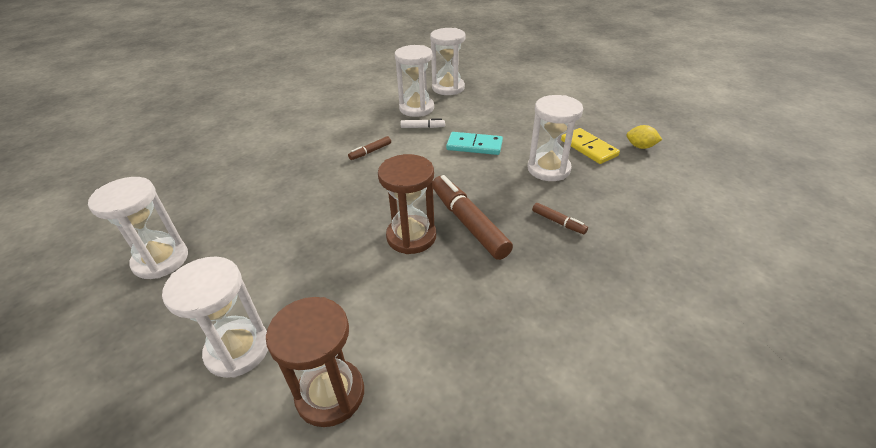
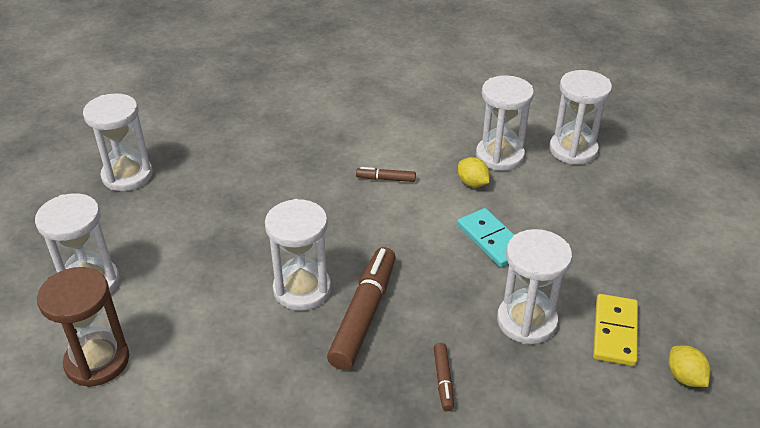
camera: 45 degrees right, 0 degrees up
(411, 236) = (302, 289): brown hourglass -> white hourglass
(422, 127) = (472, 183): white marker -> yellow lemon

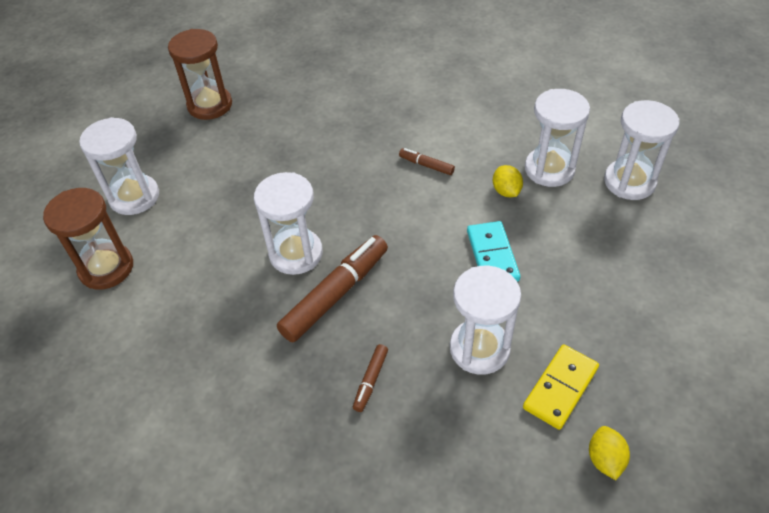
camera: 25 degrees right, 10 degrees up
(127, 175) = (210, 105): white hourglass -> brown hourglass

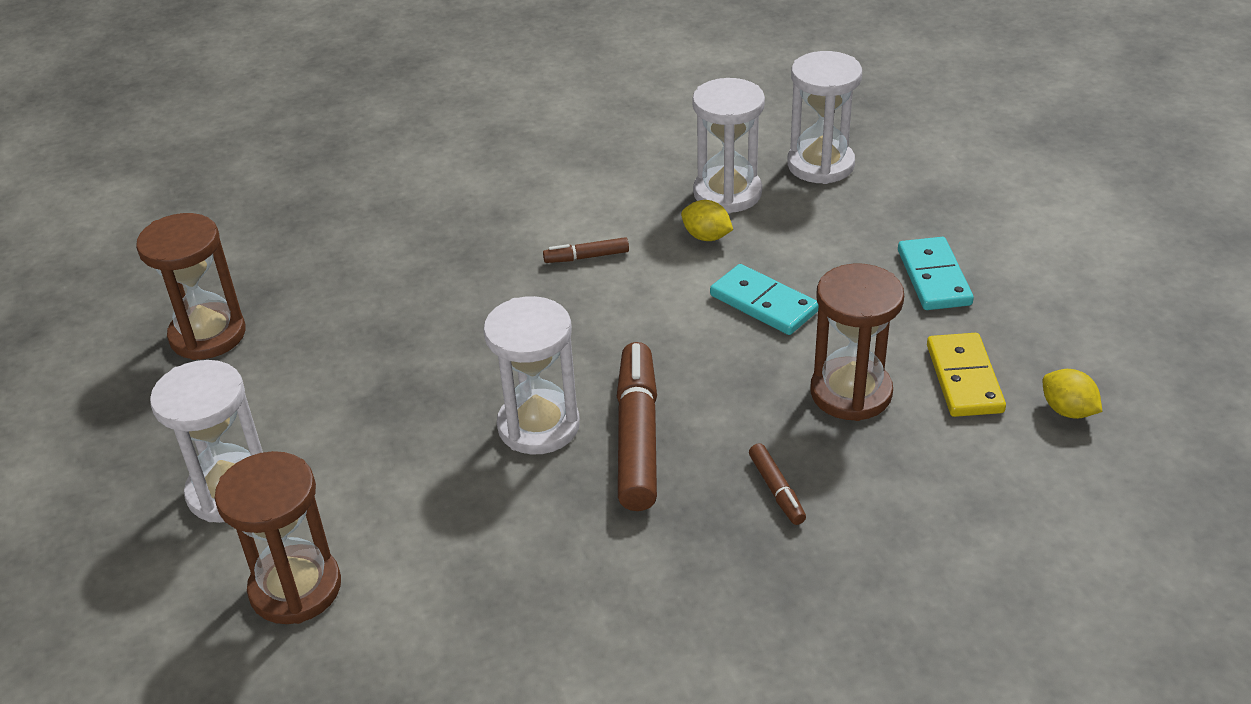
camera: 40 degrees left, 10 degrees down
(479, 348) = (851, 393): white hourglass -> brown hourglass
(618, 304) = (933, 277): none -> turquoise domino

